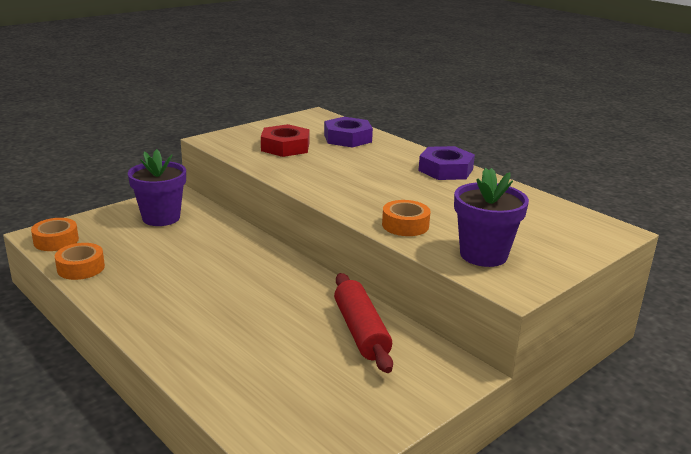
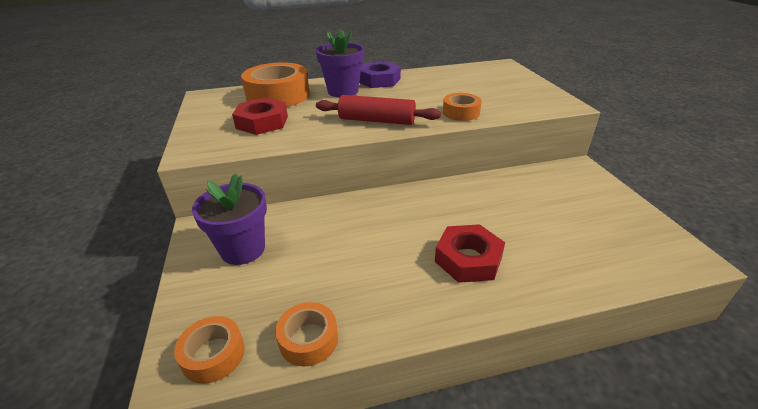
camera: 60 degrees left, 10 degrees up
(209, 317) = (468, 259): none -> red nut
(347, 138) = (278, 95): purple nut -> orange tape
(361, 331) = (520, 189): red rolling pin -> red rolling pin (377, 120)
(483, 255) = (519, 101): purple flower pot -> purple flower pot (343, 91)

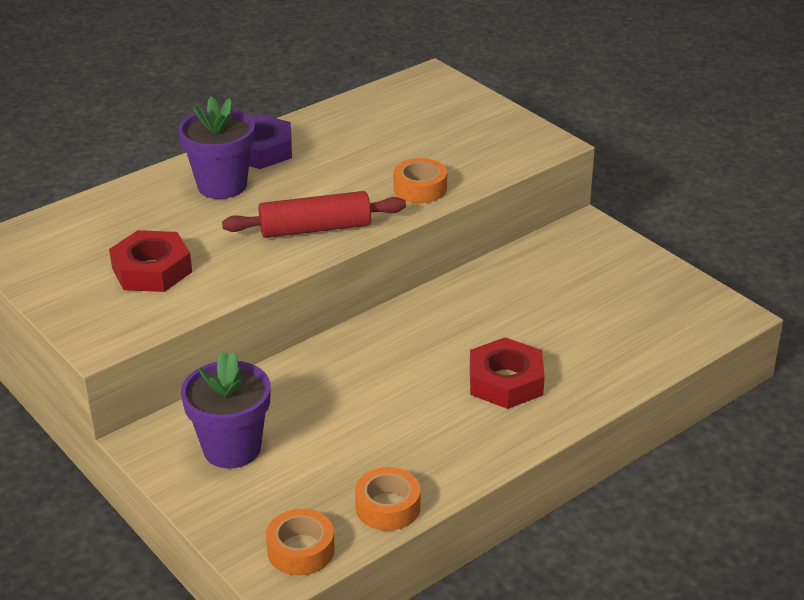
camera: 25 degrees left, 0 degrees up
(278, 95) = (125, 216): orange tape -> none

